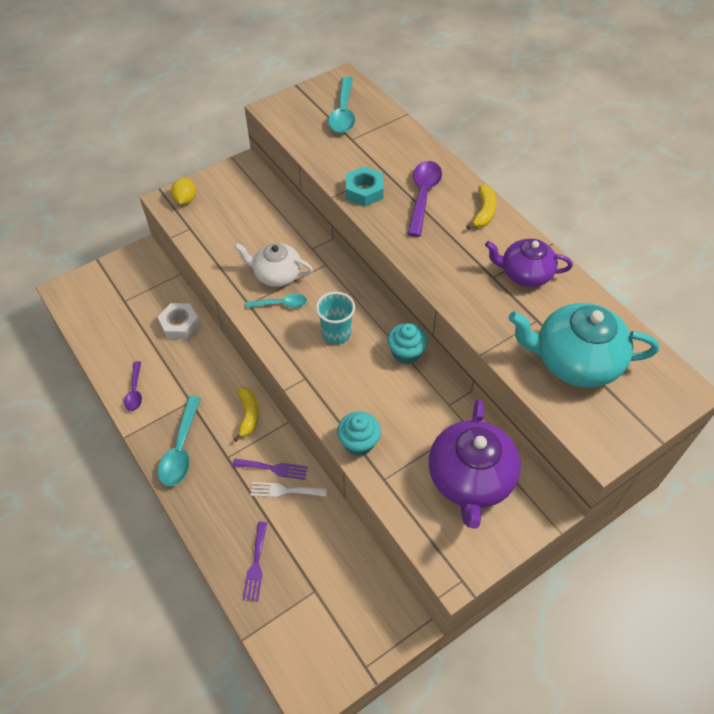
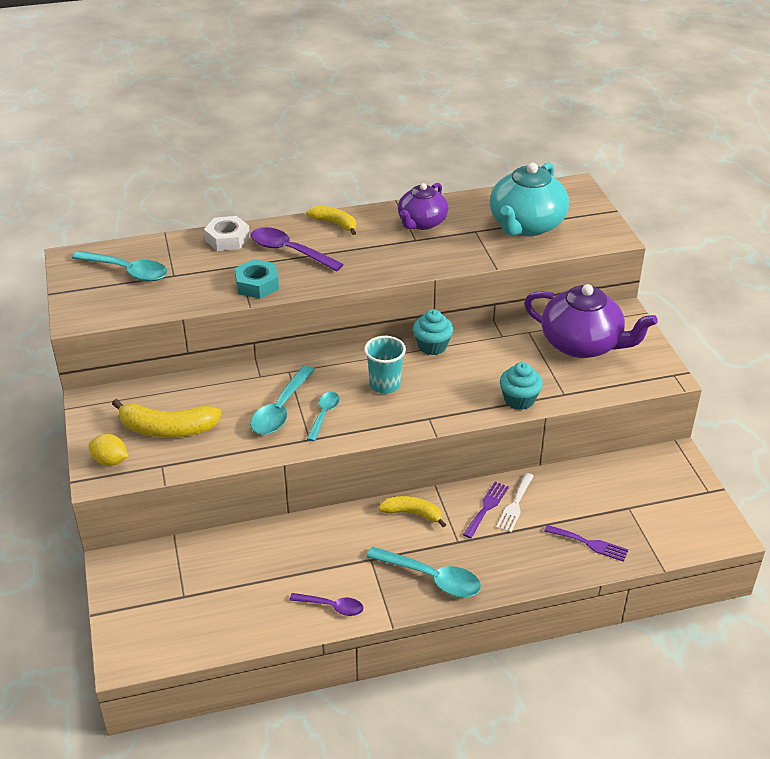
camera: 70 degrees left, 15 degrees down
(180, 324) = (254, 548): white nut -> white nut (227, 239)
(229, 217) = (167, 429): none -> yellow banana
(277, 274) = (281, 409): white teapot -> turquoise spoon

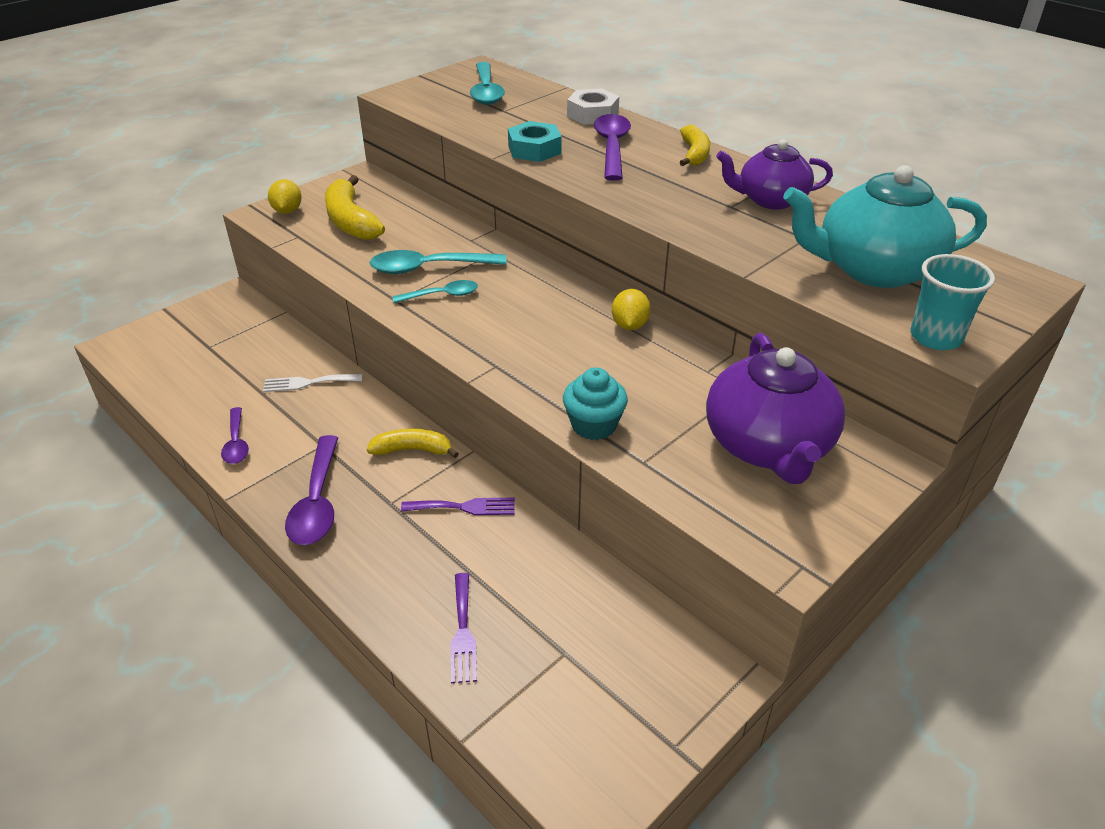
camera: 60 degrees right, 0 degrees up
(385, 385) = (527, 316): turquoise cup -> turquoise cup (935, 337)
(412, 513) = (412, 450): yellow banana -> yellow banana turned 75 degrees counterclockwise
(431, 578) = (317, 502): turquoise spoon -> purple spoon
(432, 346) = (629, 325): turquoise cupcake -> yellow lemon
(515, 505) = (486, 531): white fork -> white fork (308, 383)

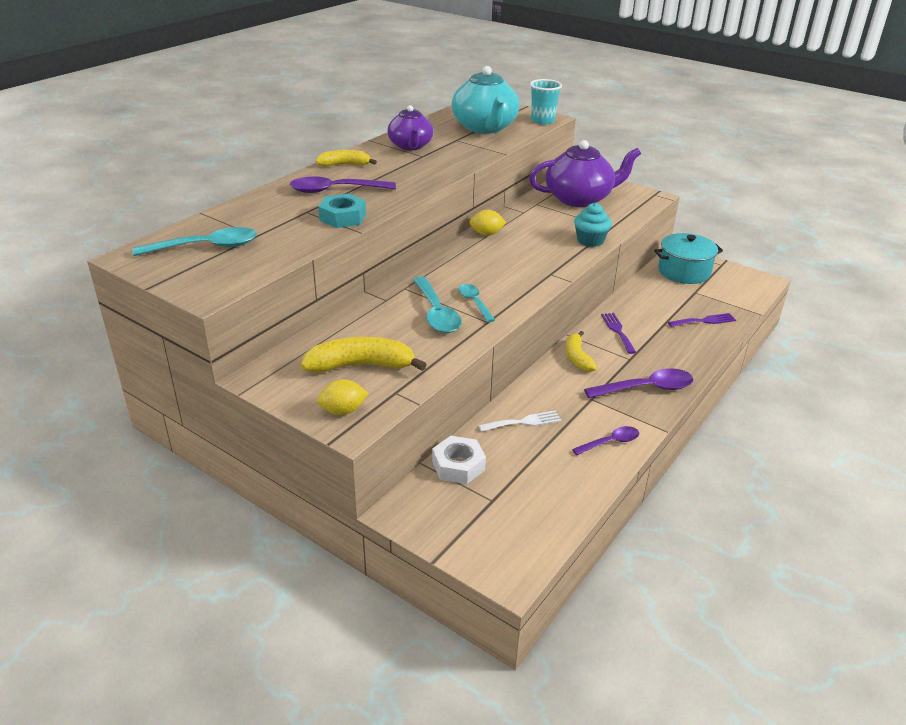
camera: 100 degrees left, 5 degrees down
(308, 383) = (523, 422): white fork -> white fork turned 90 degrees counterclockwise
(351, 221) = (361, 366): yellow banana -> yellow banana turned 150 degrees counterclockwise
(592, 114) = (268, 199): white nut -> white nut (458, 465)
(646, 661) = (684, 271): none -> turquoise pot

